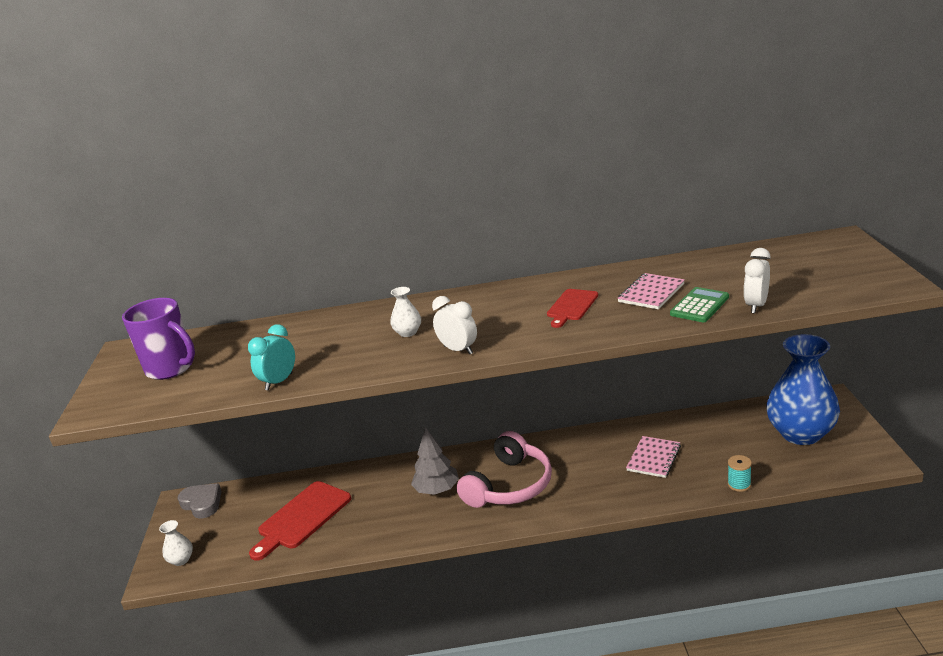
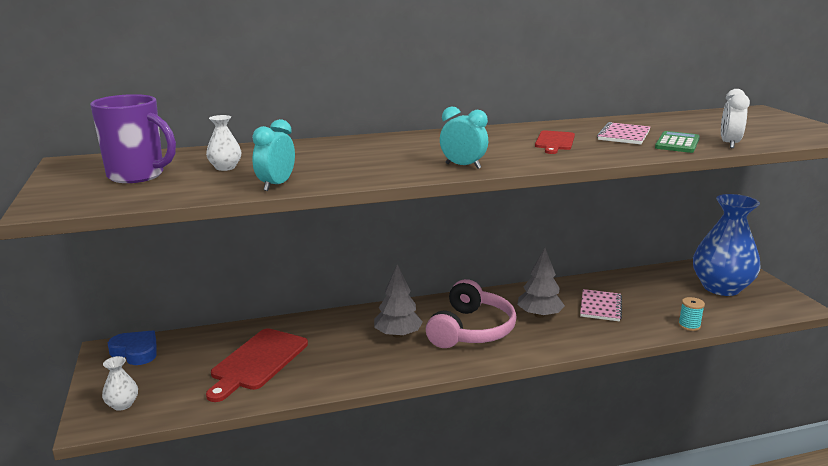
camera: 15 degrees left, 5 degrees down
(202, 503) = (136, 351): grey heart -> blue heart
(408, 332) = (399, 155): white vase -> white vase (225, 167)
(458, 350) = (463, 166): white clock -> turquoise clock
(585, 468) = (539, 315): none -> grey tree

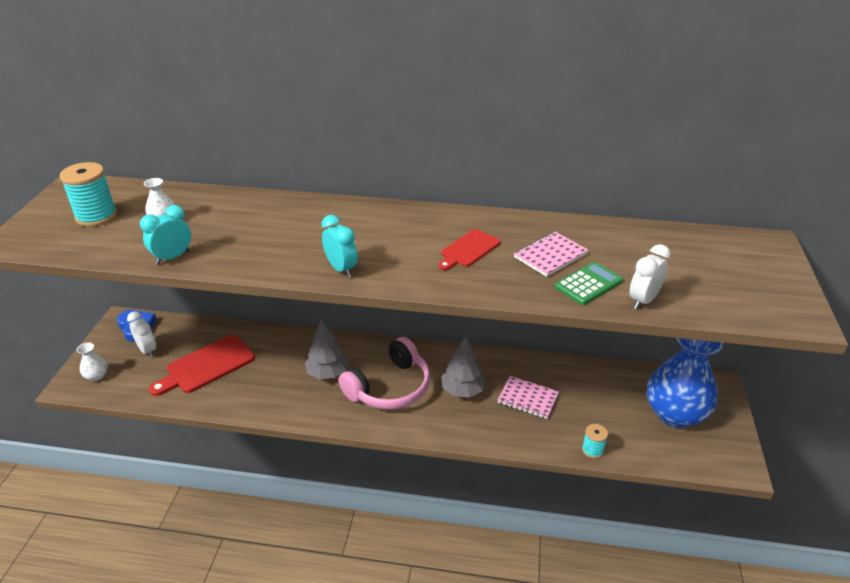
camera: 25 degrees right, 15 degrees up
(137, 176) = (96, 216): purple mug -> turquoise spool
(169, 367) = (147, 350): none -> white clock
(600, 307) = (528, 398): pink notebook -> pink notebook turned 75 degrees clockwise

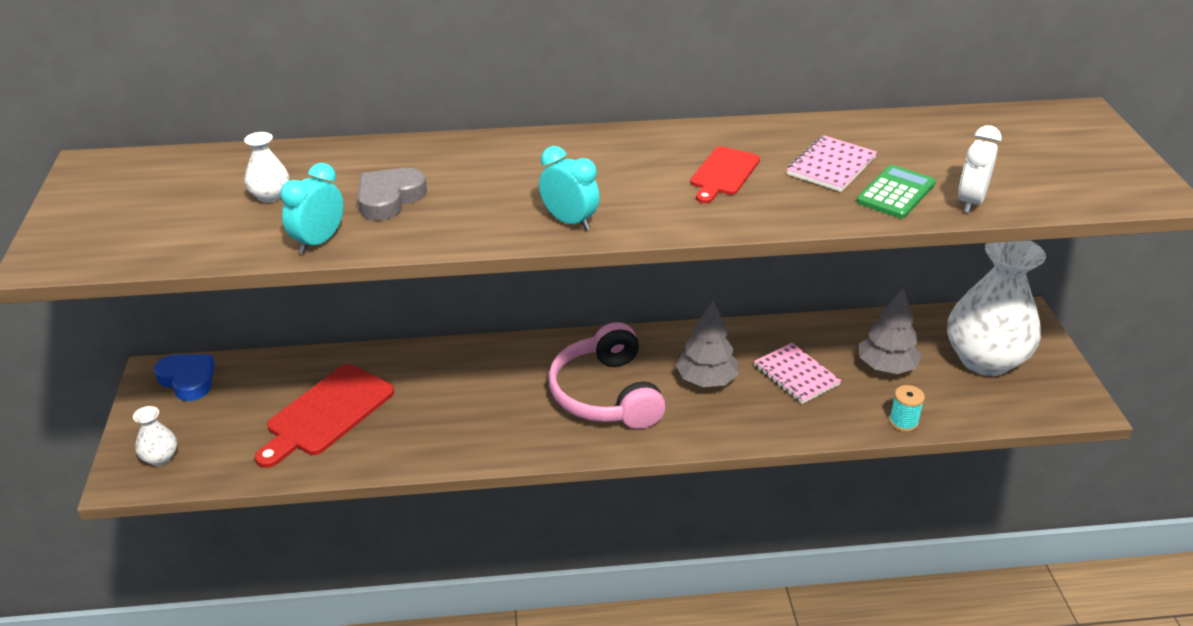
camera: 15 degrees left, 0 degrees up
(96, 216) = (161, 204): turquoise spool -> none
(147, 350) = (222, 408): white clock -> none
(235, 234) = (389, 199): none -> grey heart
(327, 372) = (510, 391): grey tree -> grey tree (886, 367)
(390, 387) = (606, 394): pink headphones -> pink headphones turned 135 degrees clockwise
(528, 398) = (796, 375): pink notebook -> pink notebook turned 45 degrees clockwise
(675, 414) = (985, 360): blue vase -> white vase

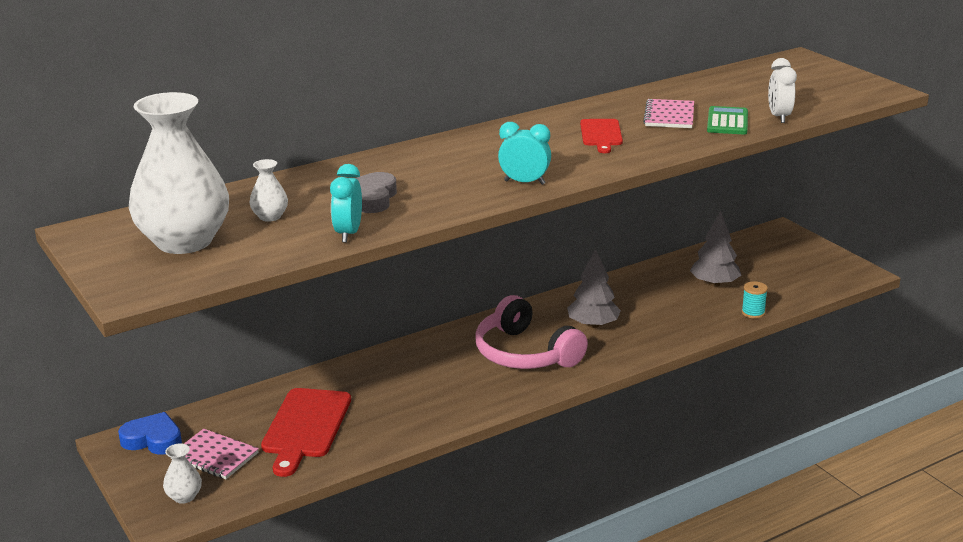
camera: 25 degrees left, 10 degrees down
(796, 375) = (655, 305): pink notebook -> pink notebook (214, 456)
(985, 360) = (777, 263): white vase -> white vase (184, 241)

